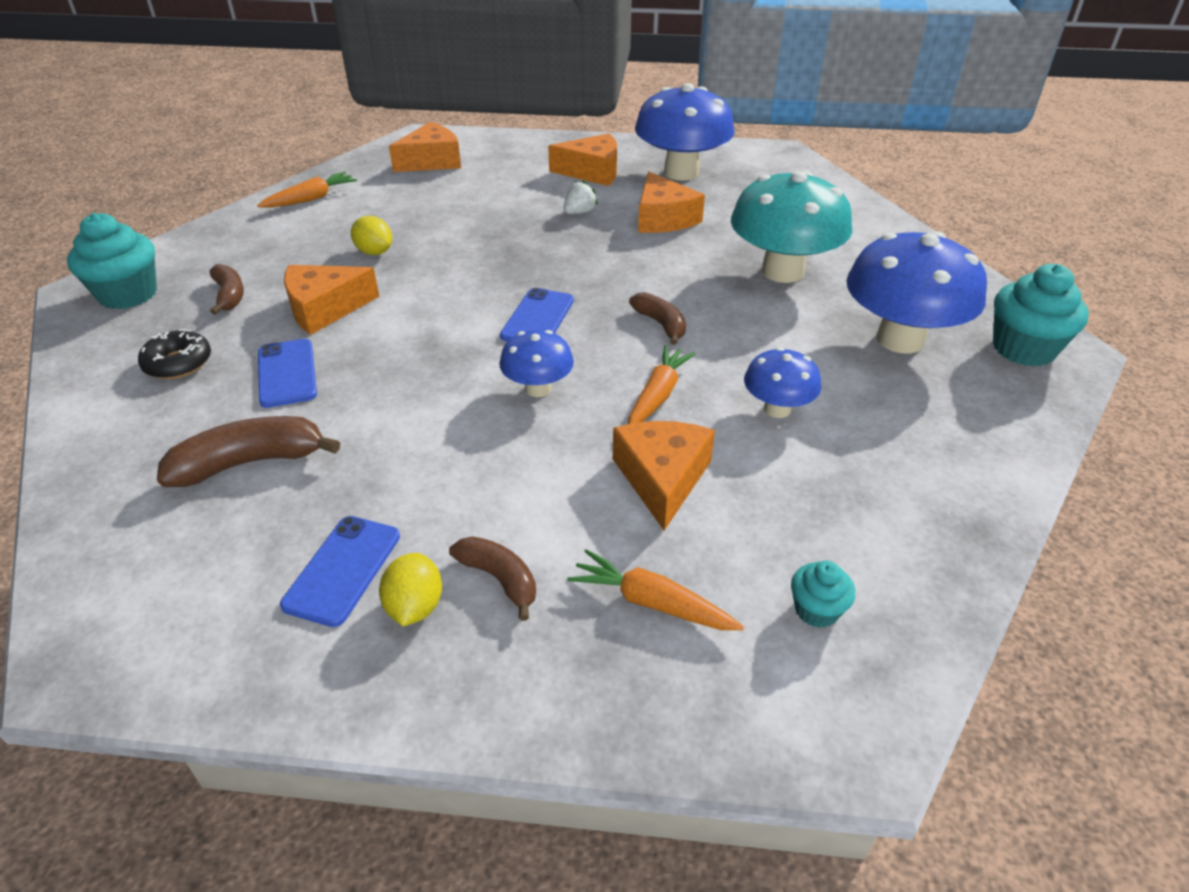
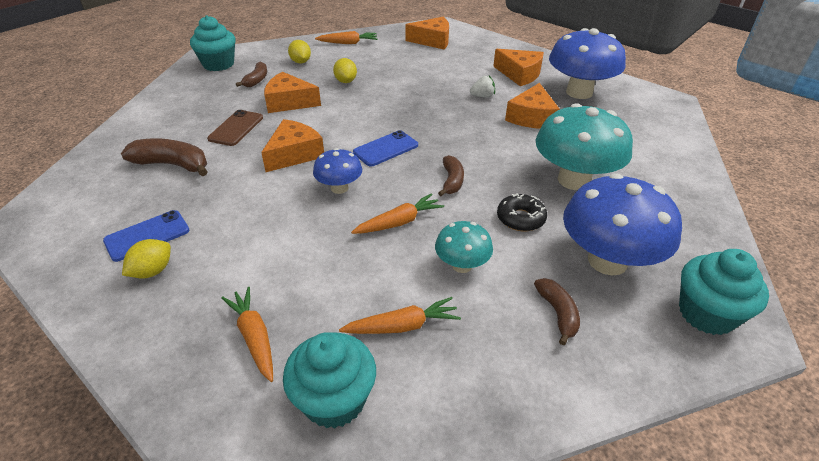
camera: 35 degrees right, 0 degrees up
(178, 363) = (200, 105): black donut -> black donut (520, 218)
(269, 247) = (300, 62): none -> yellow lemon
(287, 373) = (236, 128): blue phone -> brown phone
(499, 579) = (202, 279): brown banana -> brown banana (557, 313)
(662, 478) = (343, 271): orange cheese -> orange cheese (294, 154)
(777, 409) = (462, 265): blue mushroom -> turquoise mushroom
(793, 500) = (402, 326): none -> orange carrot
(816, 610) = (334, 400): turquoise cupcake -> turquoise cupcake, size x1.90

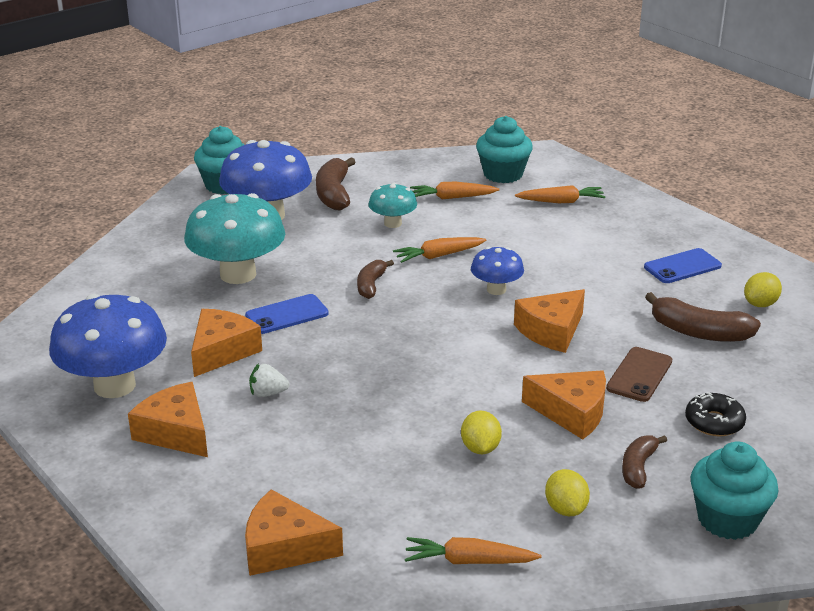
camera: 170 degrees left, 10 degrees down
(152, 271) = (660, 242): yellow lemon -> yellow lemon (760, 304)
(254, 337) = (561, 201): orange carrot -> orange carrot turned 75 degrees counterclockwise
(386, 149) = (436, 327): blue phone -> blue phone (287, 315)
(520, 218) = (320, 248): black donut -> black donut (714, 422)
(557, 313) = (334, 194): brown banana -> brown banana, size x1.61

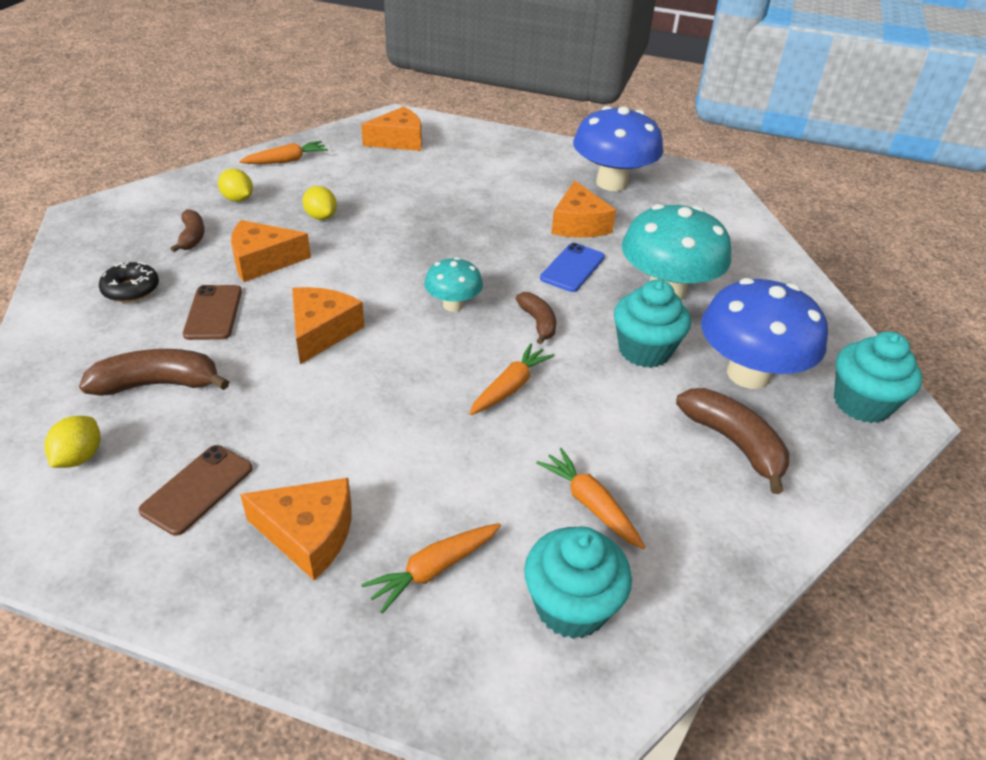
camera: 145 degrees right, 10 degrees up
(175, 432) = (533, 171): orange cheese -> orange cheese (309, 534)
(267, 393) = (507, 207): white strawberry -> none
(393, 223) = (609, 419): turquoise mushroom -> turquoise mushroom (453, 305)
(452, 198) = (590, 504): orange carrot -> orange carrot turned 90 degrees counterclockwise
(496, 290) = (411, 362): blue mushroom -> none
(682, 266) = (197, 489): blue phone -> brown phone
(727, 519) = (115, 223): turquoise cupcake -> turquoise cupcake (644, 350)

